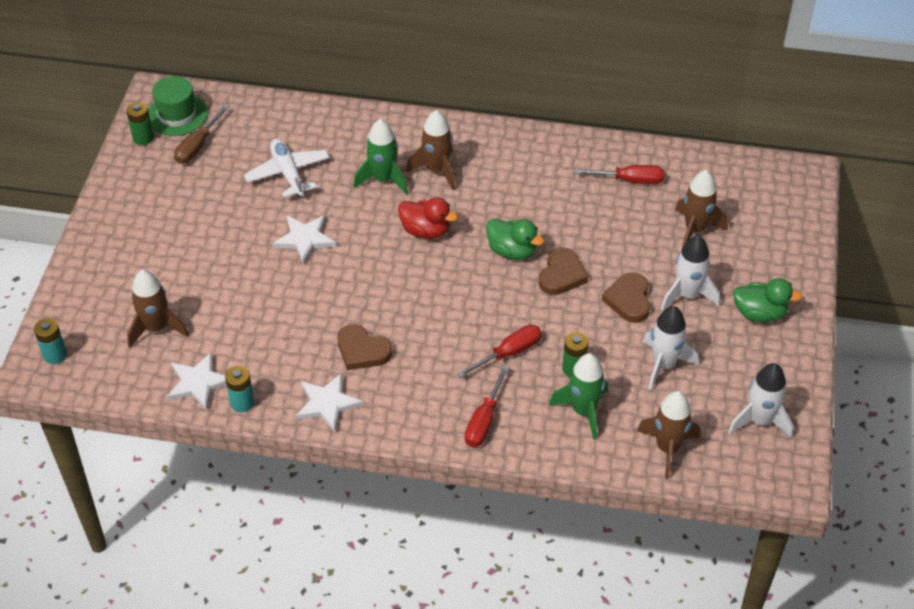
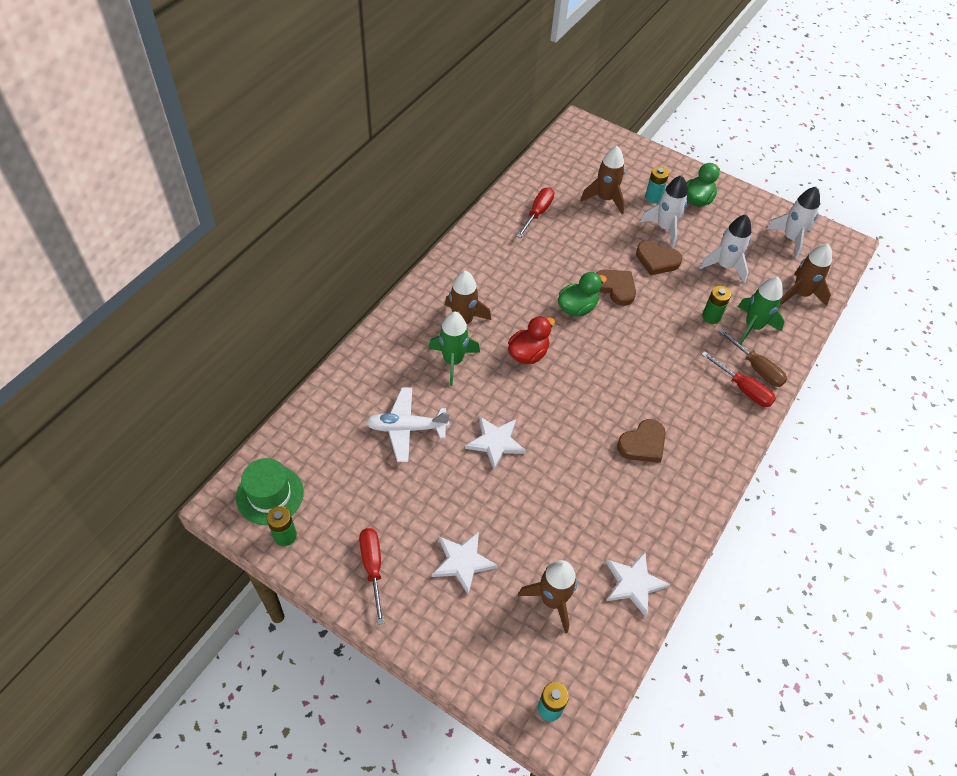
camera: 70 degrees left, 5 degrees up
(198, 146) = (326, 490): brown screwdriver -> brown screwdriver (756, 368)
(242, 403) = (669, 554): turquoise battery -> turquoise battery (653, 197)
(327, 404) = (692, 489): white star -> white star (463, 562)
(509, 353) = (681, 349): red screwdriver -> red screwdriver (372, 567)

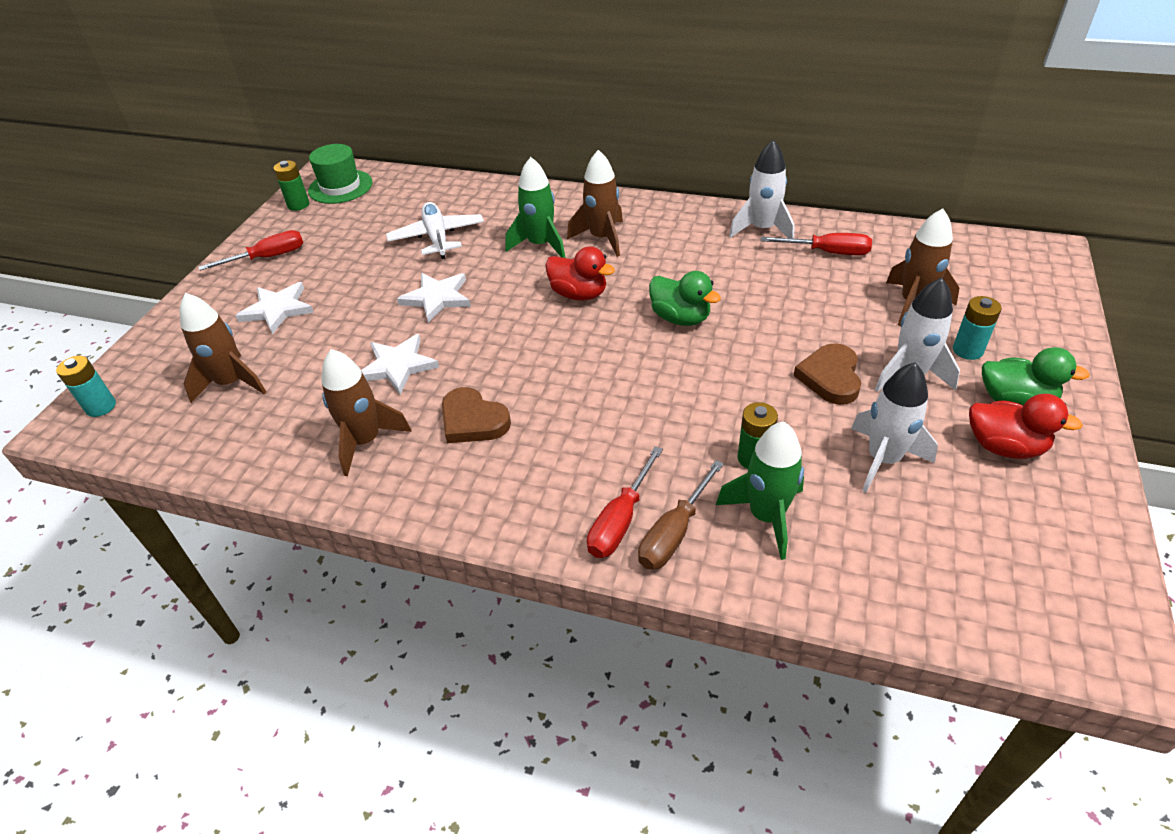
camera: 80 degrees right, 10 degrees down
(615, 288) = (741, 345): brown heart -> none
(634, 583) = (255, 448): white star -> white star (398, 366)
(727, 219) = (1004, 446): none -> red duck
(790, 238) = (1040, 548): white rocket -> white rocket (762, 229)
(800, 294) = (897, 581): brown rocket -> brown rocket (365, 441)

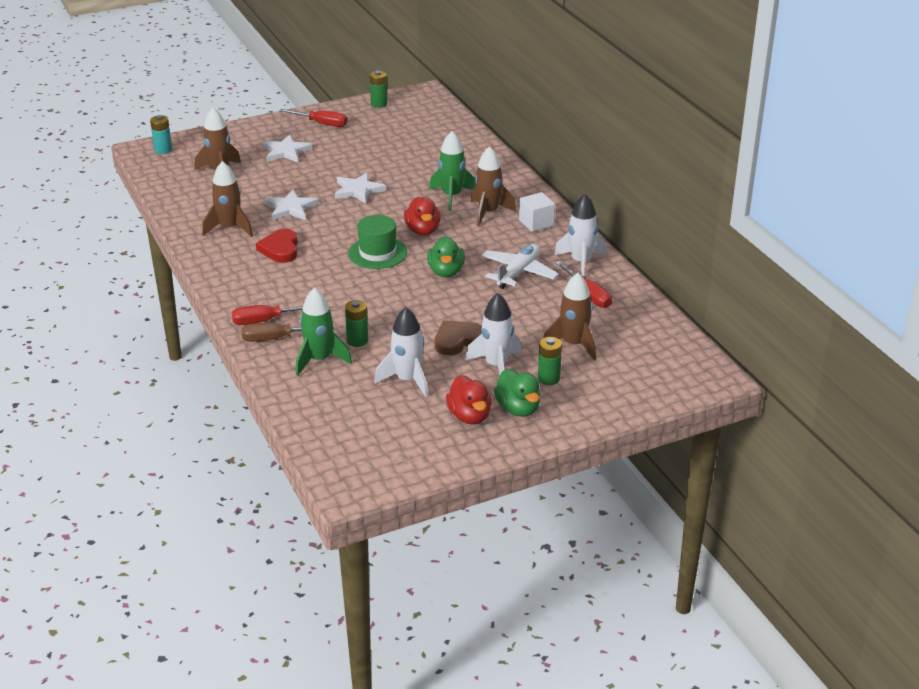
camera: 45 degrees right, 10 degrees down
(340, 187) = (415, 106): green hat -> green hat (377, 253)
(437, 237) = (411, 161): white plane -> white plane (518, 273)
(473, 420) = (280, 249): brown heart -> red heart
(659, 220) = (536, 223): none -> white cube
(967, 350) = (548, 378): turquoise battery -> green battery

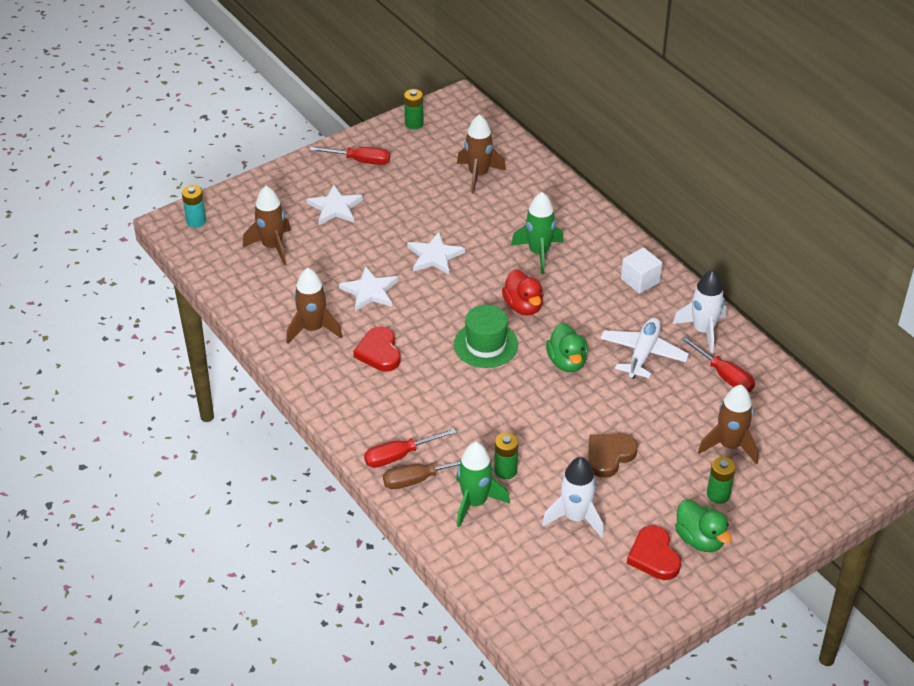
camera: 10 degrees left, 10 degrees up
(469, 416) = (654, 556): red duck -> red heart
(488, 213) = (585, 272): brown rocket -> brown rocket (478, 175)
(496, 366) = (660, 485): white rocket -> none

